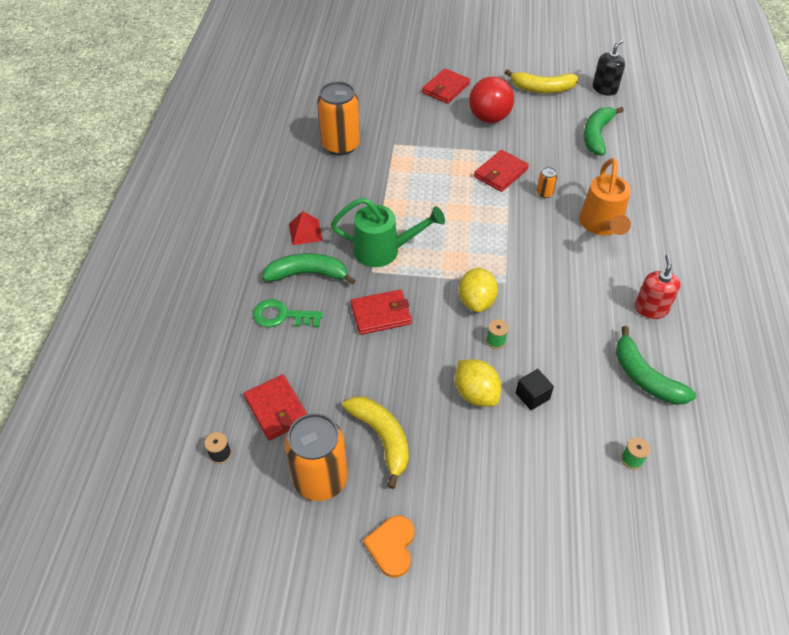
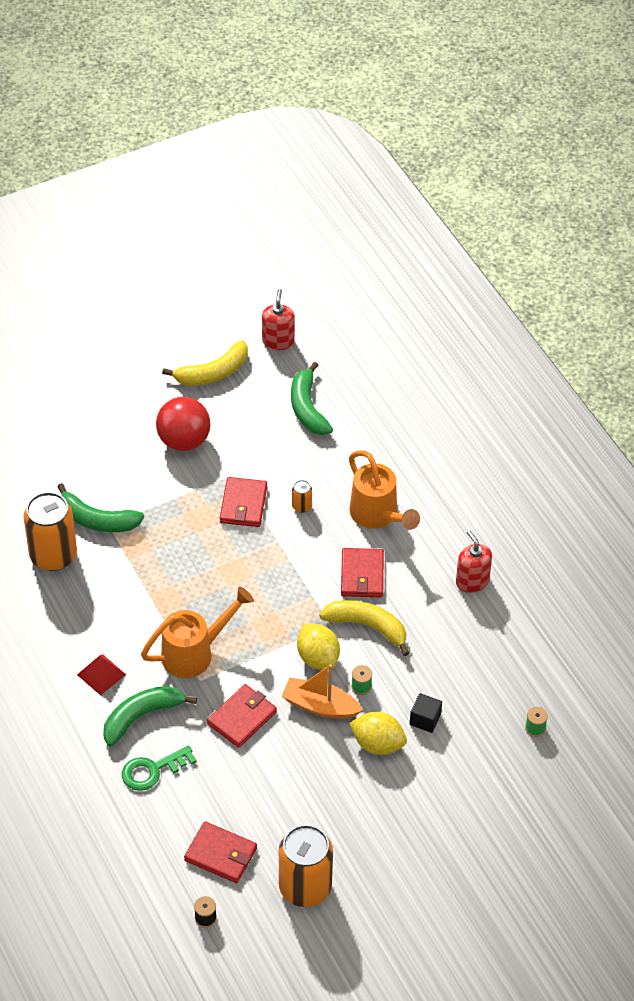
camera: 35 degrees left, 0 degrees up
(382, 438) = (329, 826): yellow banana -> yellow banana (367, 626)
(384, 251) = (194, 653): green watering can -> orange watering can
(392, 546) = (400, 903): orange heart -> none
(445, 88) = (109, 424): red wallet -> red wallet (362, 575)
(450, 338) = (320, 706): none -> orange boat
(604, 89) = (278, 341): black soap dispenser -> red soap dispenser
(645, 377) = (504, 650): green banana -> green banana (97, 520)

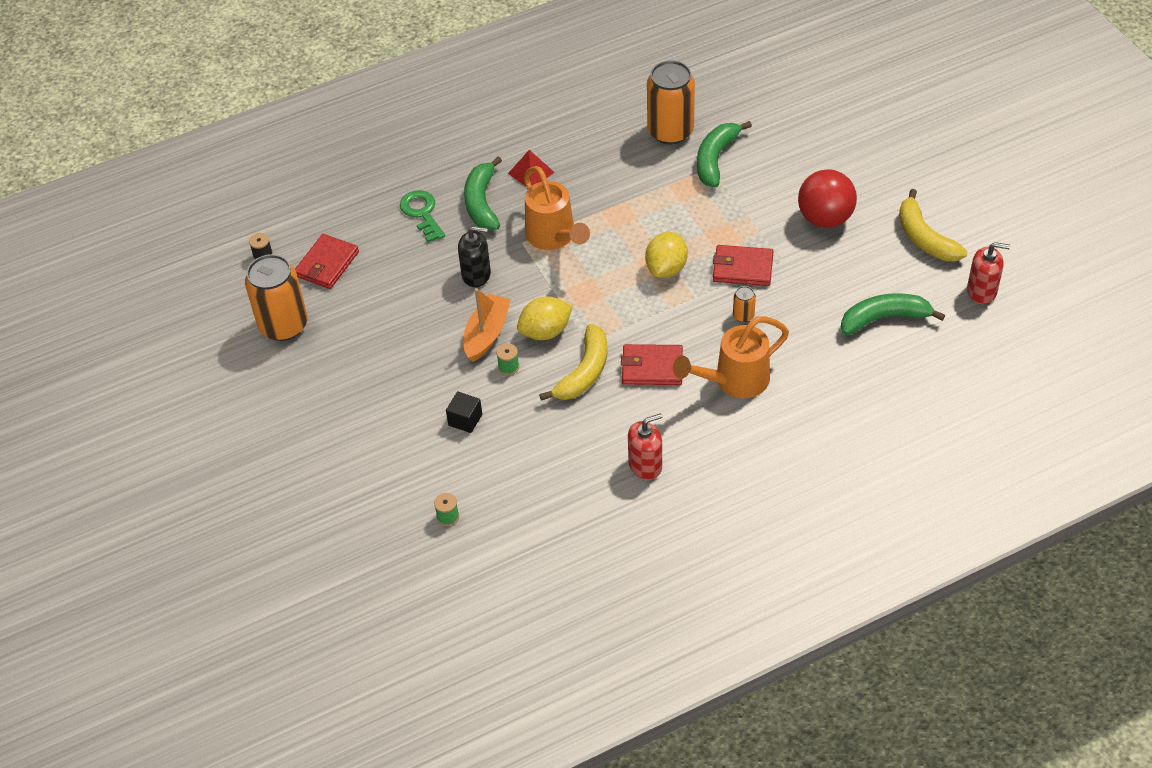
camera: 95 degrees right, 0 degrees up
(141, 717) = (482, 203): green banana -> green banana turned 150 degrees counterclockwise
(242, 718) = (476, 274): red wallet -> black soap dispenser
(378, 744) = (438, 380): yellow lemon -> yellow lemon (666, 268)

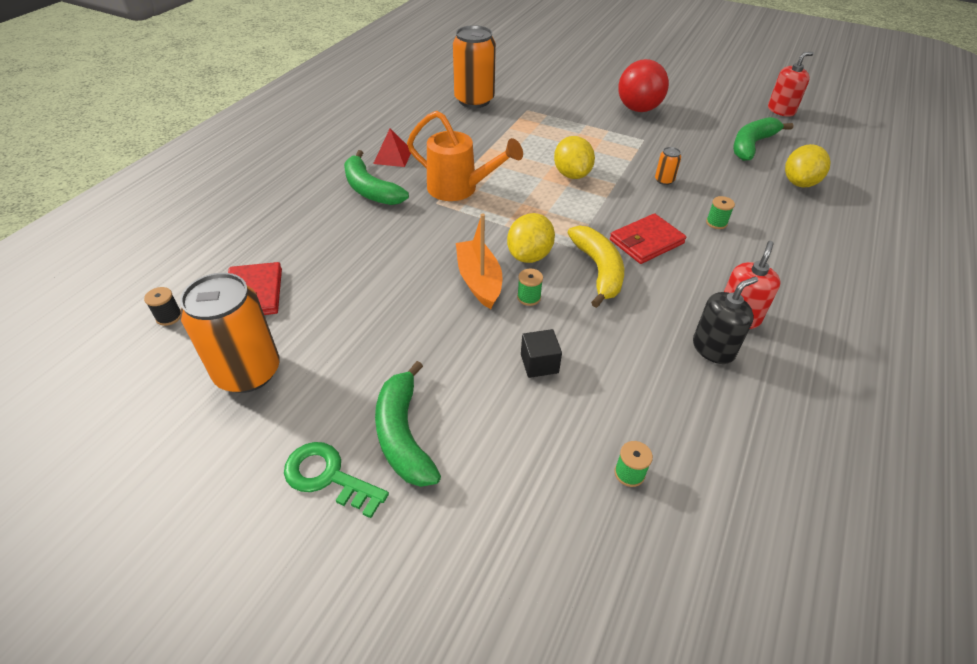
camera: 40 degrees left, 5 degrees down
(422, 213) = (320, 216): green key -> green key (328, 477)
(476, 274) = (419, 240): black soap dispenser -> black soap dispenser (713, 348)
(715, 159) = (525, 104): green banana -> green banana (403, 435)
(734, 381) = (716, 223): orange watering can -> green spool
(742, 268) = (624, 154): red wallet -> none
(870, 382) = (799, 183): none -> yellow lemon
(924, 238) = (710, 97): yellow banana -> none

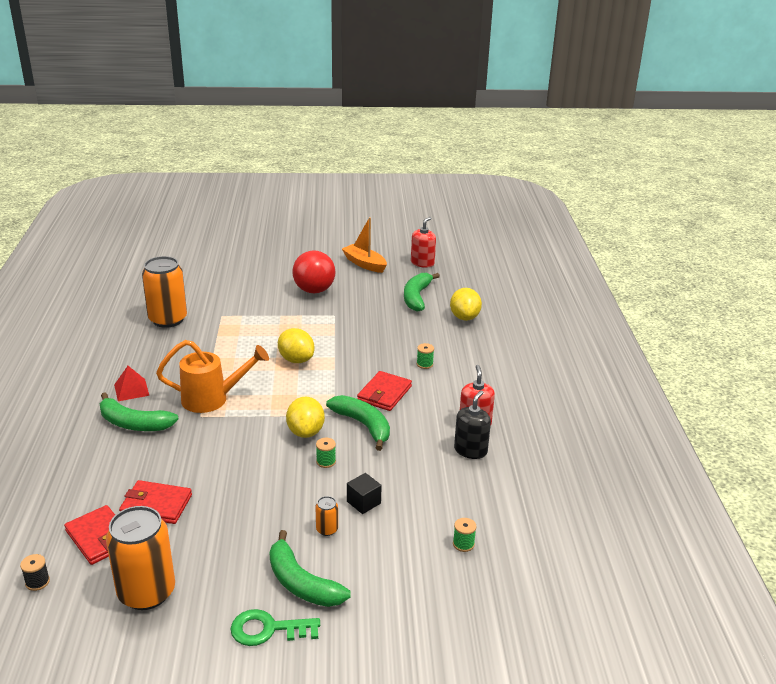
camera: 30 degrees left, 15 degrees down
(328, 280) = (156, 505): none -> red wallet
(479, 281) = (280, 463): orange boat -> orange boat (364, 264)
(598, 270) = (363, 425): yellow banana -> green banana
(664, 180) = (369, 343): orange can -> orange can (327, 529)

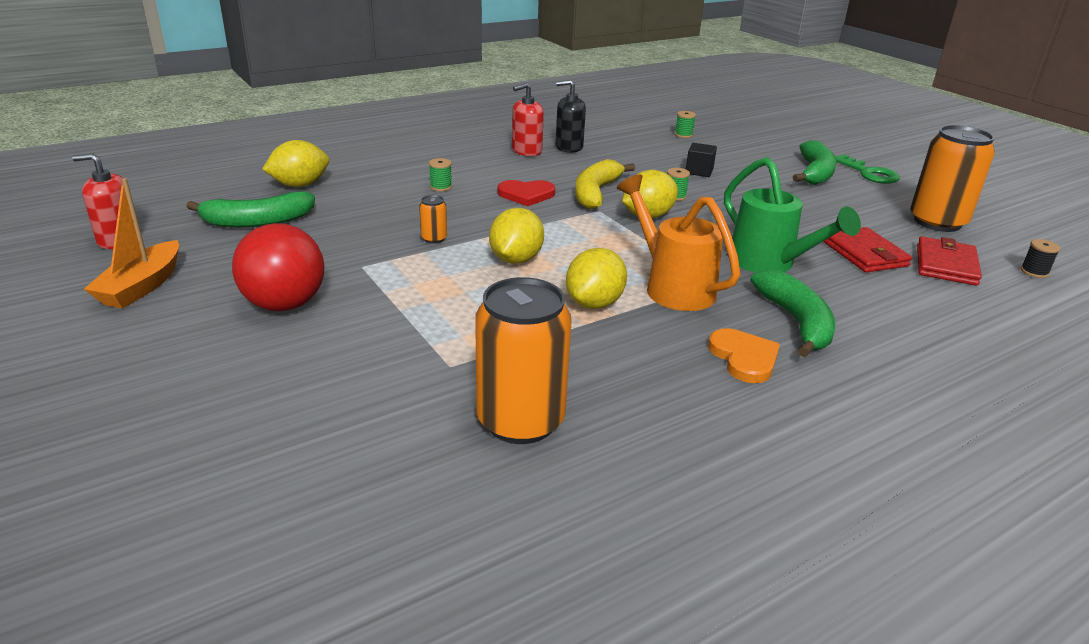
camera: 120 degrees left, 0 degrees up
(131, 390) = (744, 358): red pyramid -> orange heart
(194, 450) = (769, 263): none -> green watering can
(225, 367) = (594, 303): none -> yellow lemon
(327, 529) = (751, 177): orange can -> orange can (434, 239)
(363, 425) = (596, 193): green banana -> yellow banana
(384, 393) = (526, 195): red wallet -> red heart

